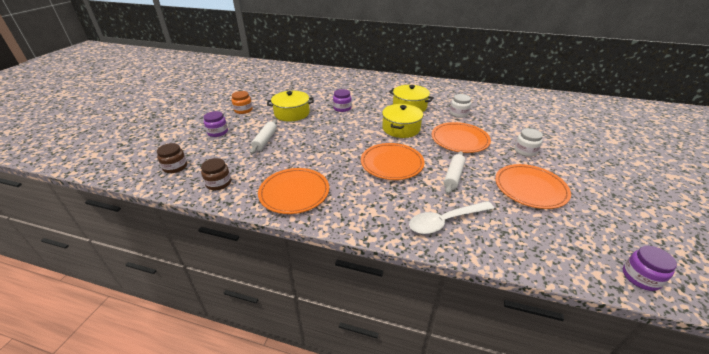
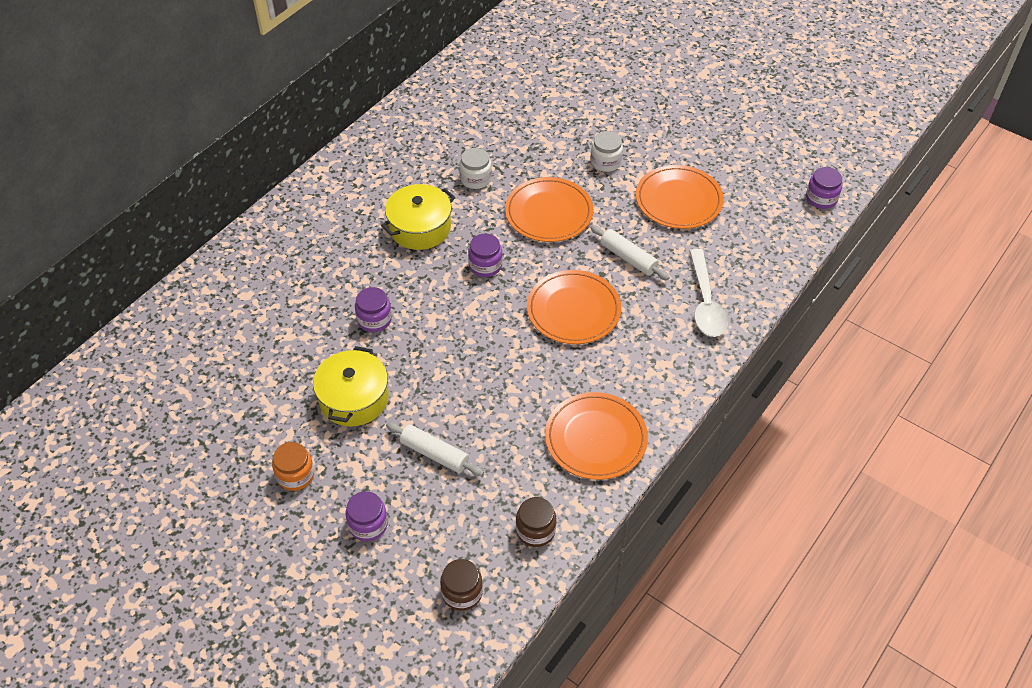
camera: 70 degrees left, 15 degrees up
(401, 128) = (485, 265): yellow pot -> purple jar

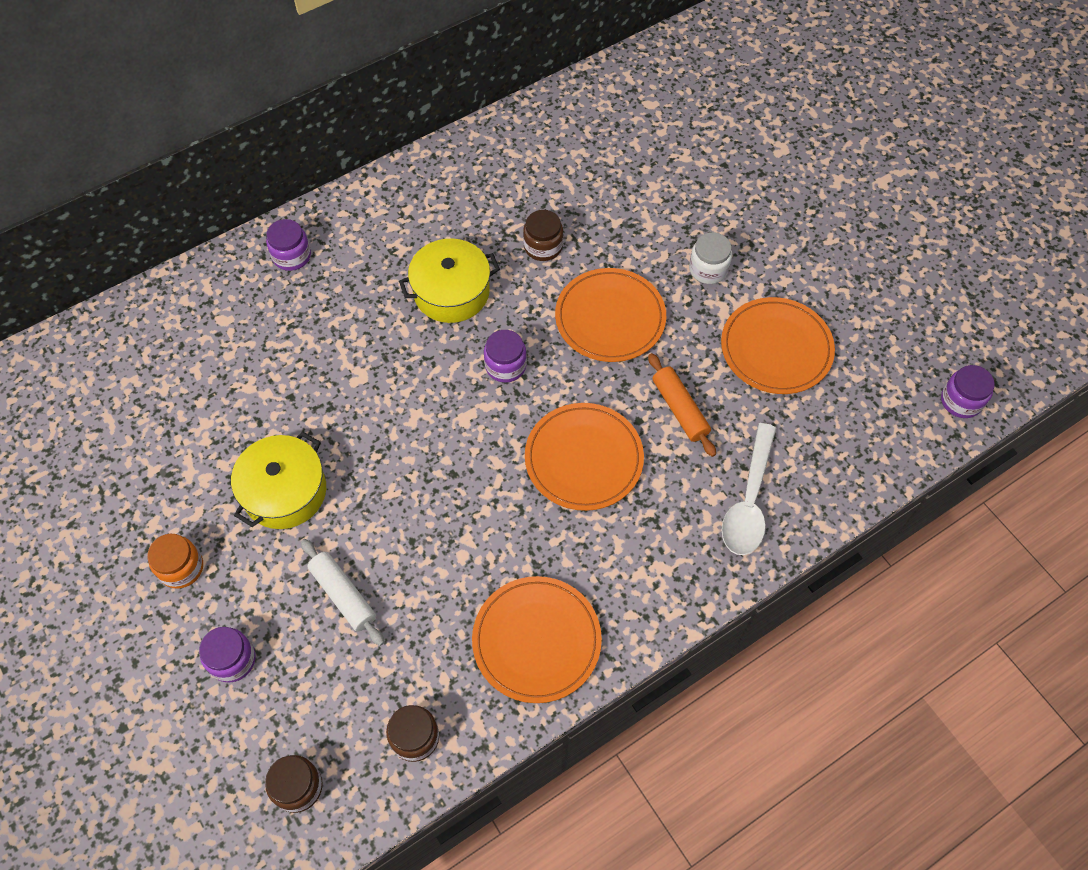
camera: 20 degrees right, 10 degrees up
(374, 319) = (350, 396): purple jar -> purple jar (292, 256)
(475, 179) = (543, 246): white jar -> brown jar
(628, 258) = (679, 409): white rolling pin -> orange rolling pin

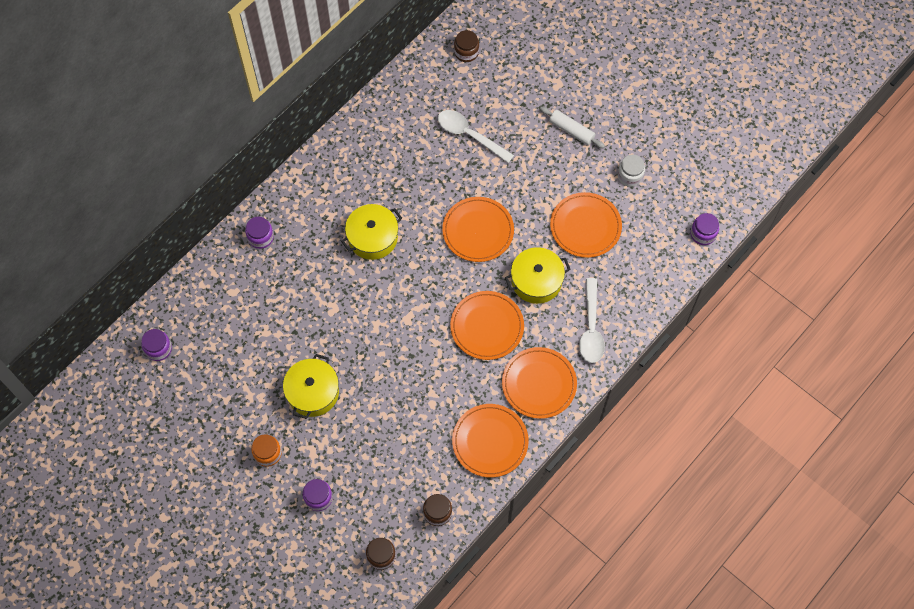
camera: 15 degrees left, 5 degrees up
(343, 595) = (370, 444): white rolling pin -> white rolling pin (571, 131)
(505, 366) = (422, 279): purple jar -> purple jar (158, 349)
(543, 246) = (421, 191): brown jar -> brown jar (466, 52)
(635, 188) = (469, 135): none -> white spoon
(642, 567) = (539, 384): none -> orange plate
(679, 409) = (536, 281): orange rolling pin -> yellow pot
(708, 269) = (531, 182): white jar -> white jar (630, 176)

